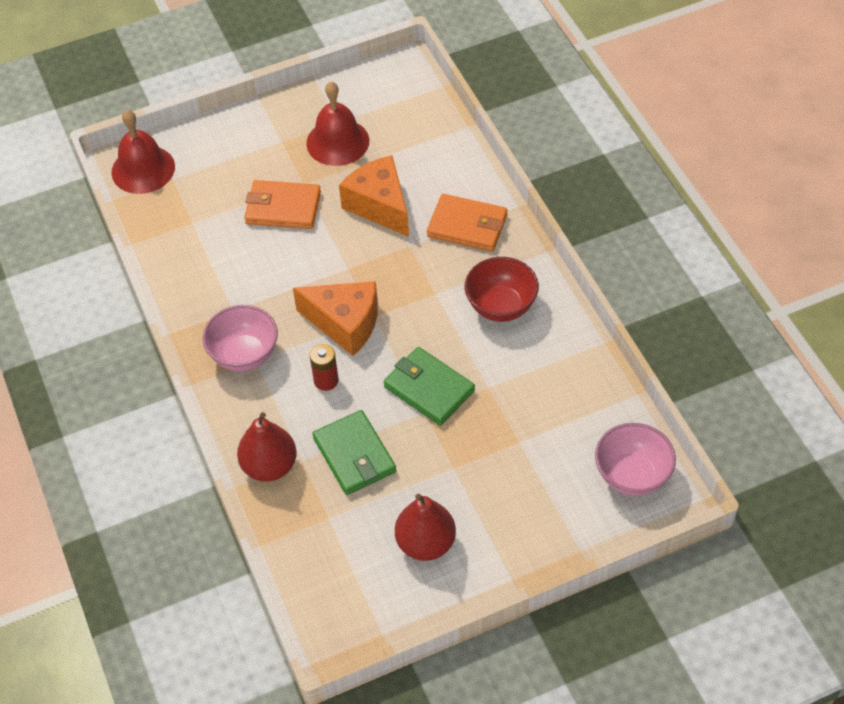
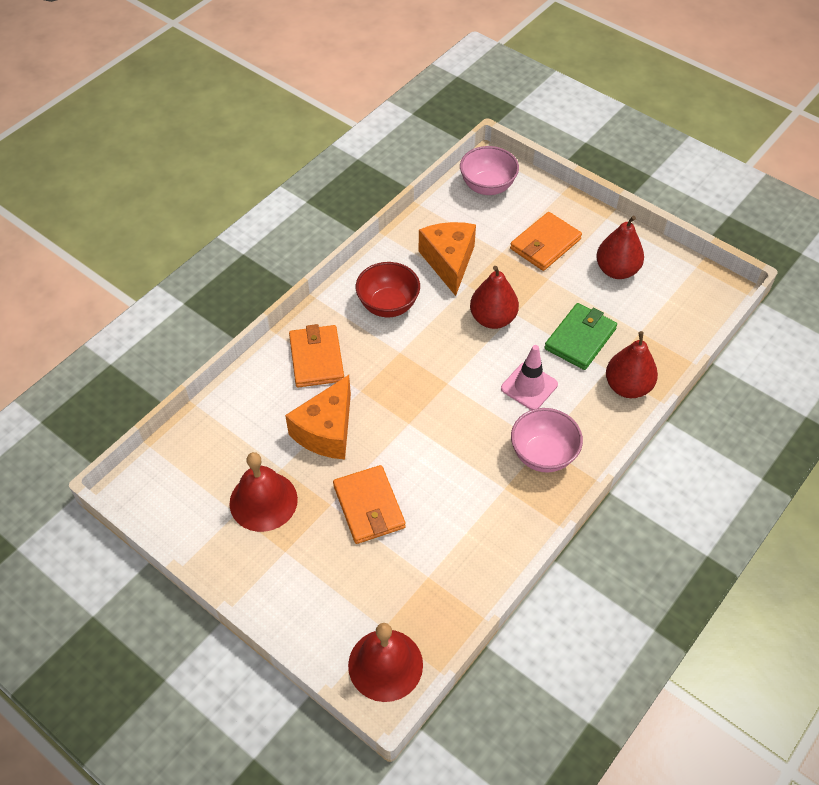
camera: 120 degrees left, 0 degrees up
(326, 380) = (529, 386): red battery -> pink traffic cone
(345, 324) = (467, 399): orange cheese -> orange cheese (449, 262)
(429, 389) = (492, 319): green wallet -> red pear
(506, 490) = (545, 244): none -> orange wallet

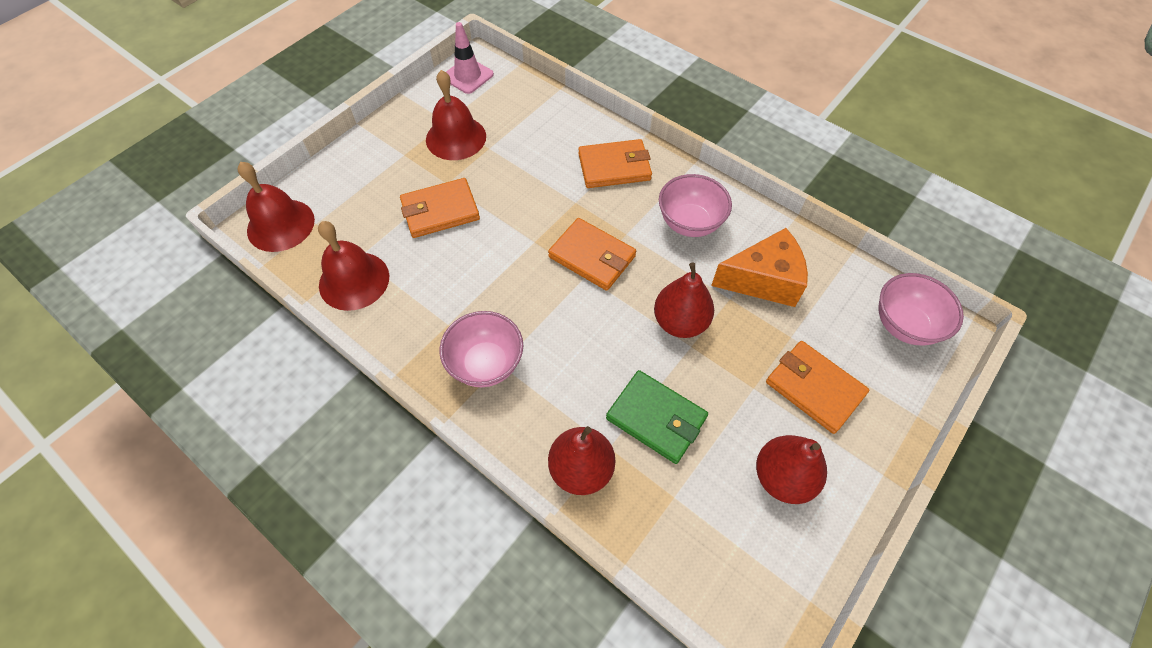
camera: 90 degrees right, 5 degrees up
(326, 431) = (527, 177): orange cheese -> none
(388, 305) = (690, 223): red bowl -> pink bowl
(426, 378) = (592, 257): none -> orange wallet
(458, 576) = (354, 280): none -> red bell
(529, 386) = (581, 355): pink traffic cone -> pink traffic cone (468, 76)

